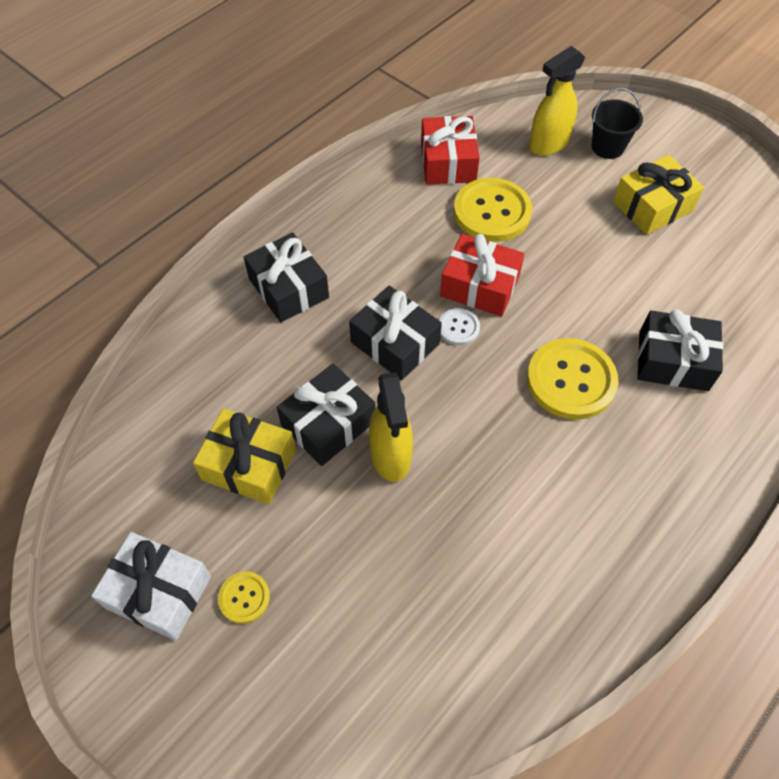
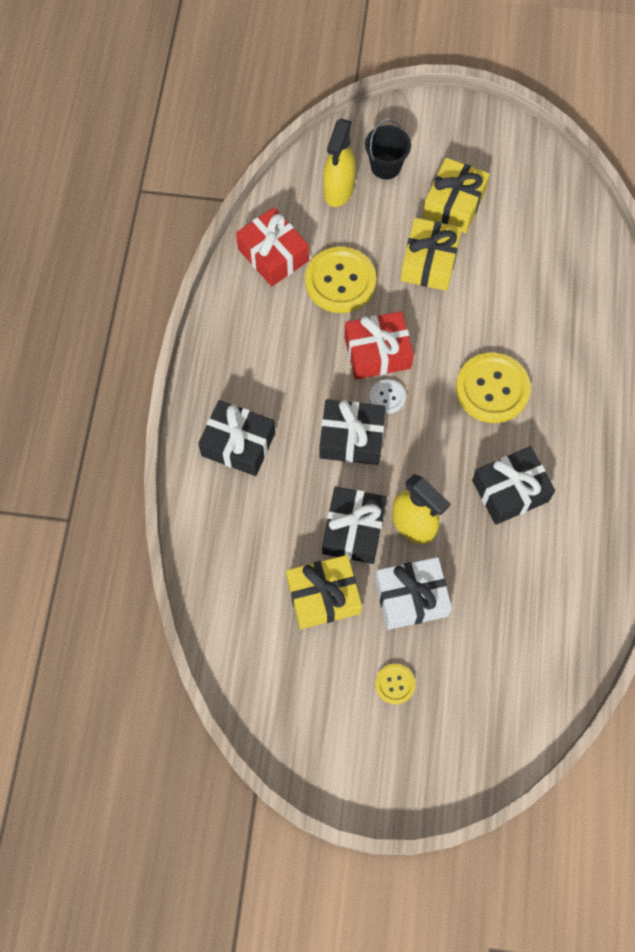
camera: 35 degrees left, 10 degrees up
(158, 592) = (337, 720): white gift -> white gift (411, 598)
(591, 240) = (429, 262): none -> yellow gift
(673, 361) = (549, 330): black gift -> black gift (510, 491)

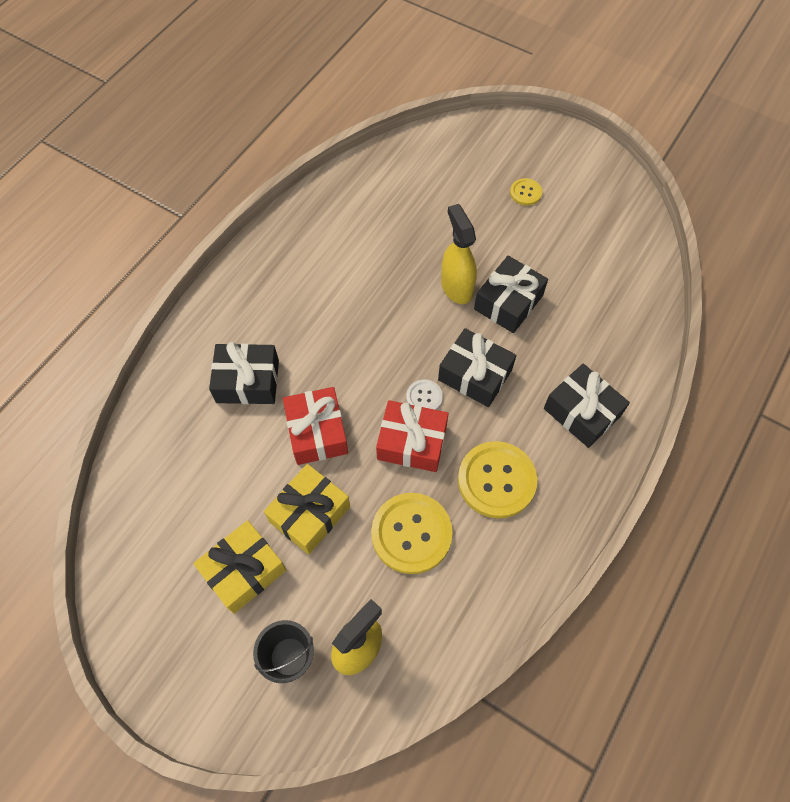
camera: 155 degrees left, 5 degrees down
(273, 255) = (469, 598): red gift -> red gift (317, 432)
(323, 596) = (555, 266): yellow gift -> none
(411, 598) = (485, 239): white gift -> none
(492, 389) = (326, 365): yellow button -> yellow button (496, 480)
(510, 491) = (363, 280): black gift -> black gift (247, 381)

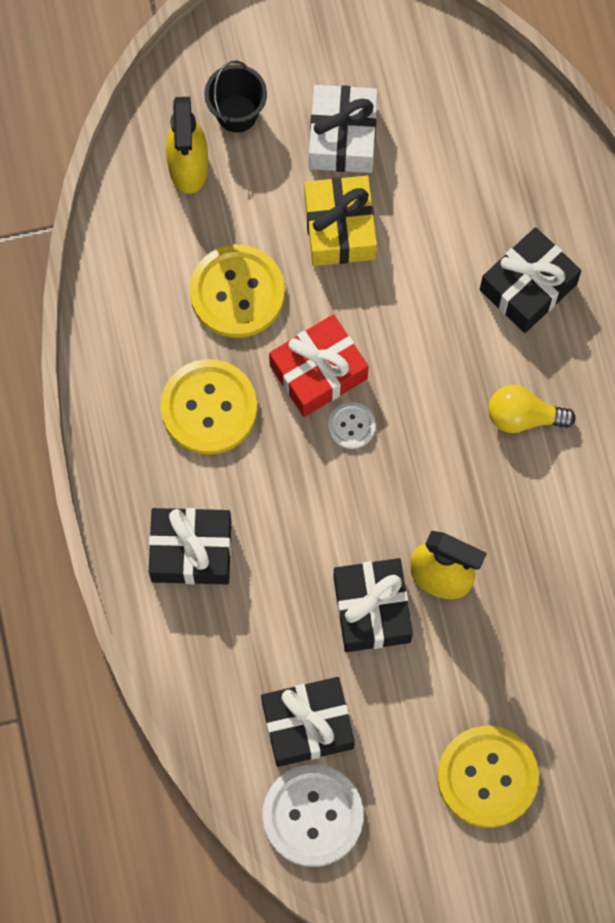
camera: 135 degrees right, 10 degrees up
(244, 571) = (342, 137): yellow gift -> white gift
(317, 432) = (412, 301): red gift -> none
(329, 321) = (523, 417): none -> yellow light bulb
(475, 375) = (327, 494): black gift -> black gift (307, 725)
(525, 193) = (487, 777): yellow button -> yellow button, size x2.04
(631, 243) = (313, 816): none -> white button

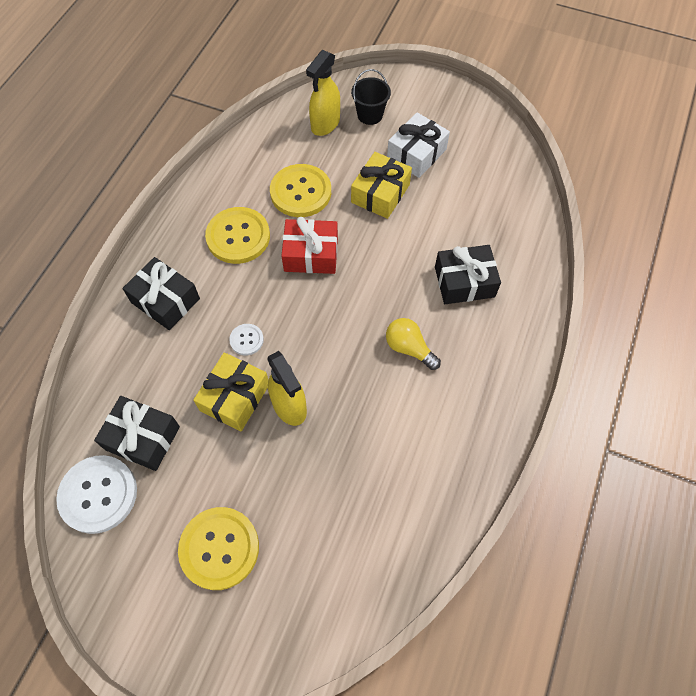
camera: 35 degrees right, 10 degrees down
(351, 426) = (306, 292): white button -> white button (246, 340)
(371, 609) = (234, 397): black gift -> yellow gift

